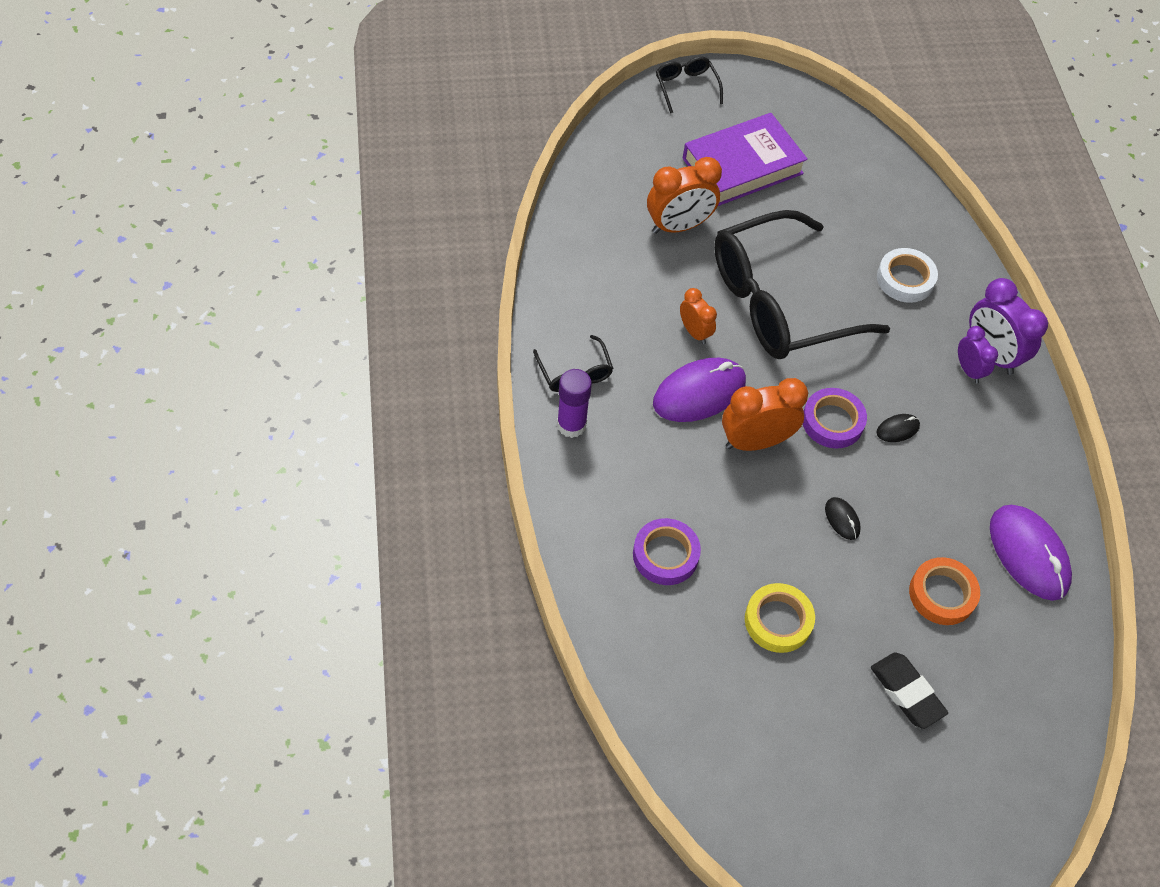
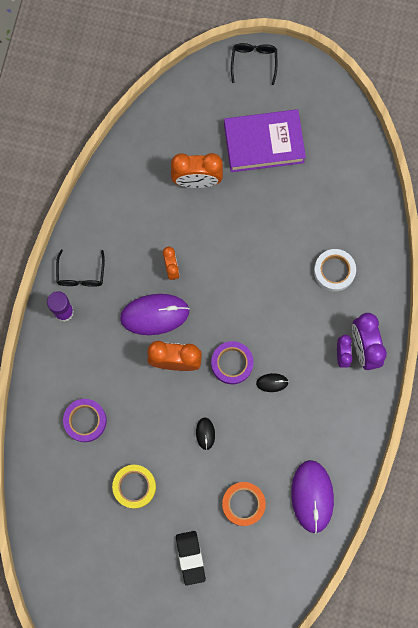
camera: 25 degrees right, 20 degrees up
(779, 303) = (238, 263): black glasses -> none

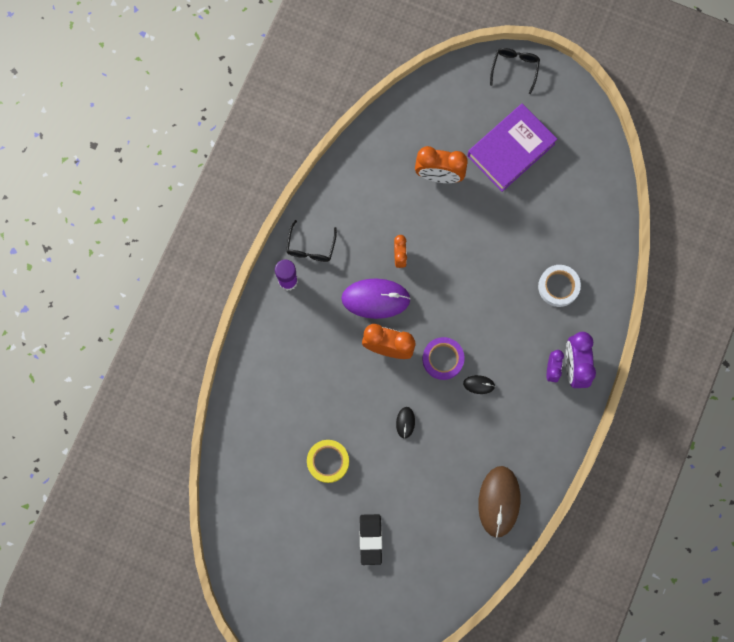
camera: 10 degrees right, 0 degrees up
(85, 421) = (291, 390): purple tape -> none
(243, 504) = (431, 497): orange tape -> none
(264, 143) = (511, 150): purple book -> purple book turned 45 degrees counterclockwise
(312, 496) = (499, 501): purple mouse -> brown mouse

